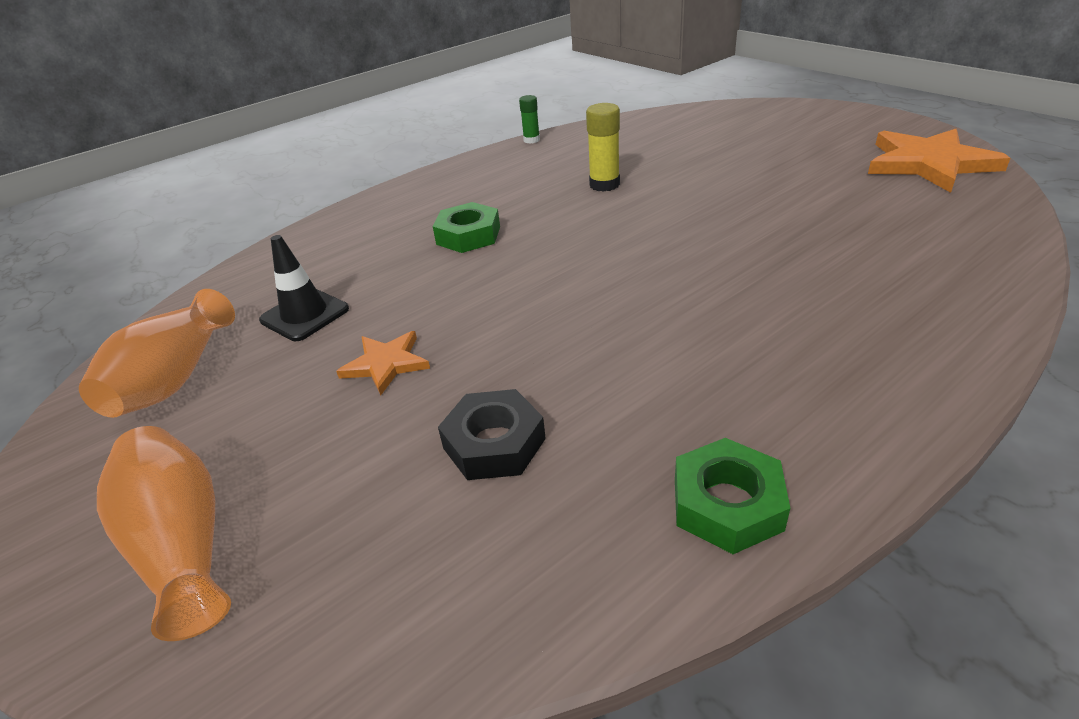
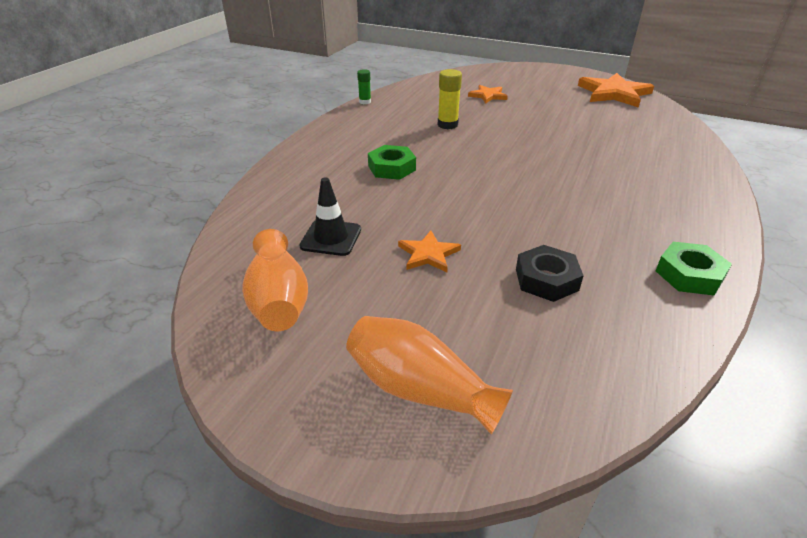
camera: 30 degrees left, 0 degrees up
(709, 147) = (488, 96): none -> orange star

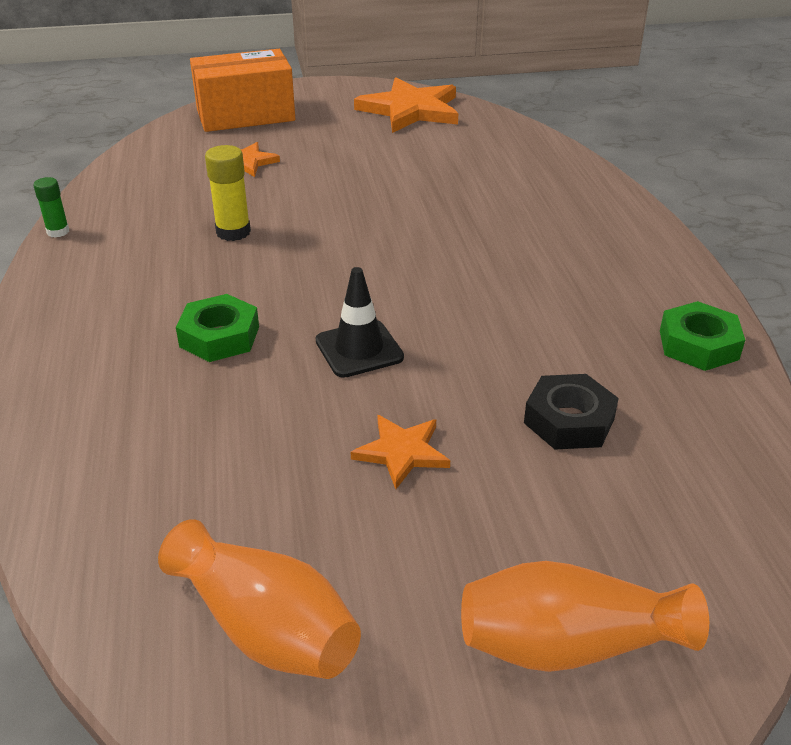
camera: 35 degrees left, 0 degrees up
(331, 238) = (242, 491): black traffic cone -> black traffic cone (359, 349)
(510, 74) = (245, 115): none -> orange box

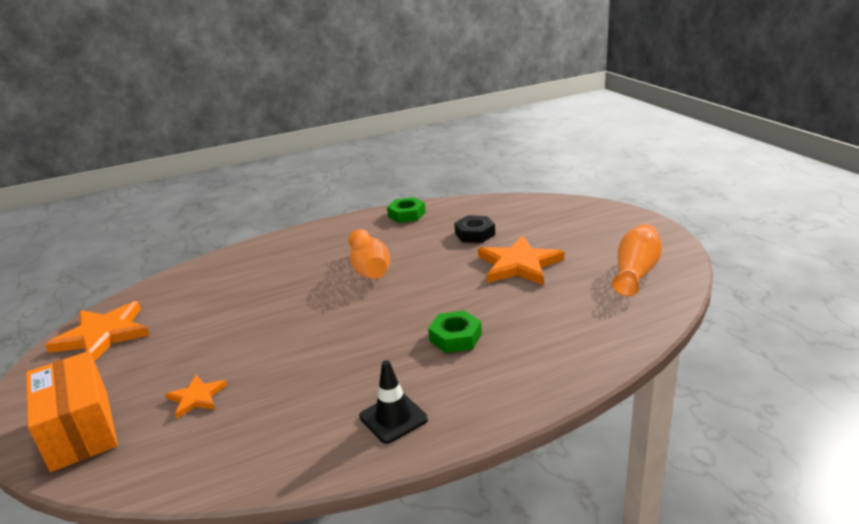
camera: 100 degrees left, 10 degrees down
(58, 232) = (336, 471): green glue stick -> none
(233, 232) = (323, 369): yellow glue stick -> none
(359, 349) = (447, 290): black traffic cone -> black traffic cone (393, 418)
(401, 452) = (519, 265): orange star -> orange star, size x1.88
(568, 645) = (591, 222): orange vase -> orange vase (370, 269)

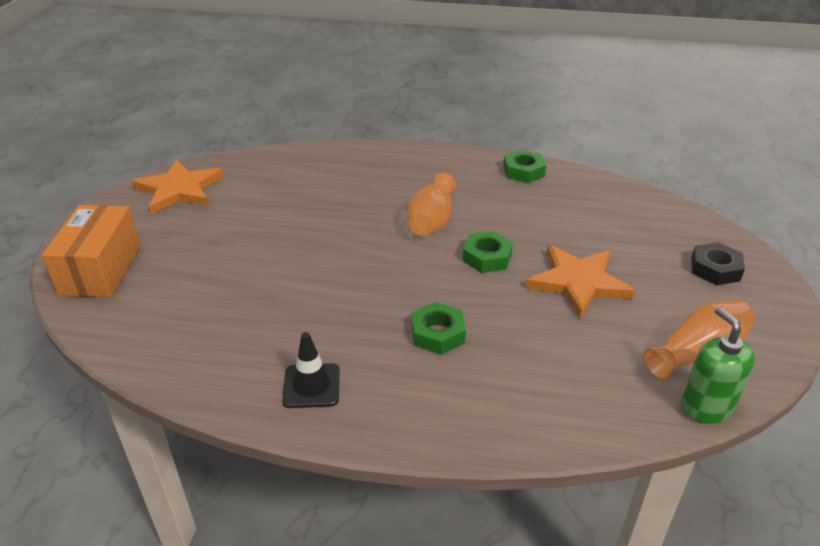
camera: 30 degrees right, 10 degrees up
(197, 397) = (192, 283): orange star -> none
(438, 275) = (487, 257): none -> green nut
(475, 234) = (569, 224): black nut -> black nut (715, 269)
(673, 299) = (705, 407): none -> green soap dispenser

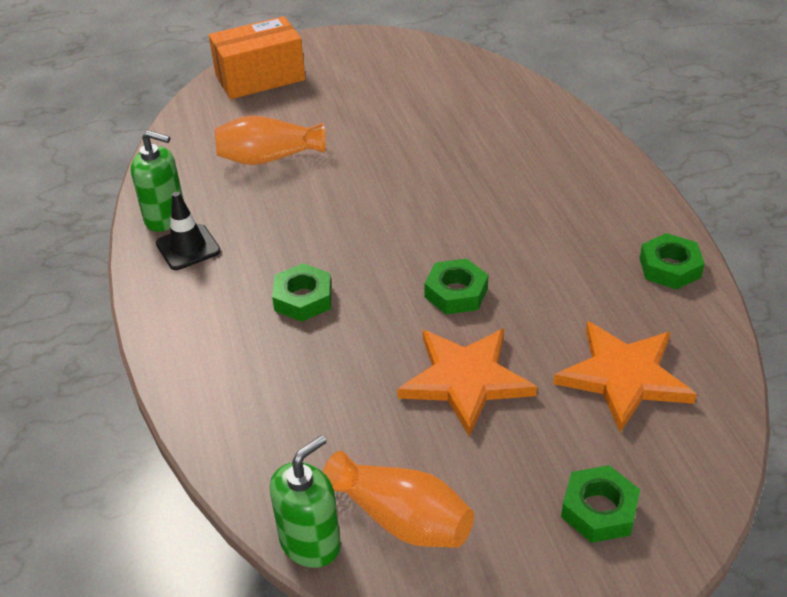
camera: 65 degrees right, 5 degrees up
(179, 189) = (403, 59): orange star -> orange star (624, 377)
(251, 390) = (165, 217): none -> green soap dispenser
(431, 221) = (490, 229): orange vase -> orange vase (268, 158)
(715, 269) = (599, 510): black nut -> green nut

